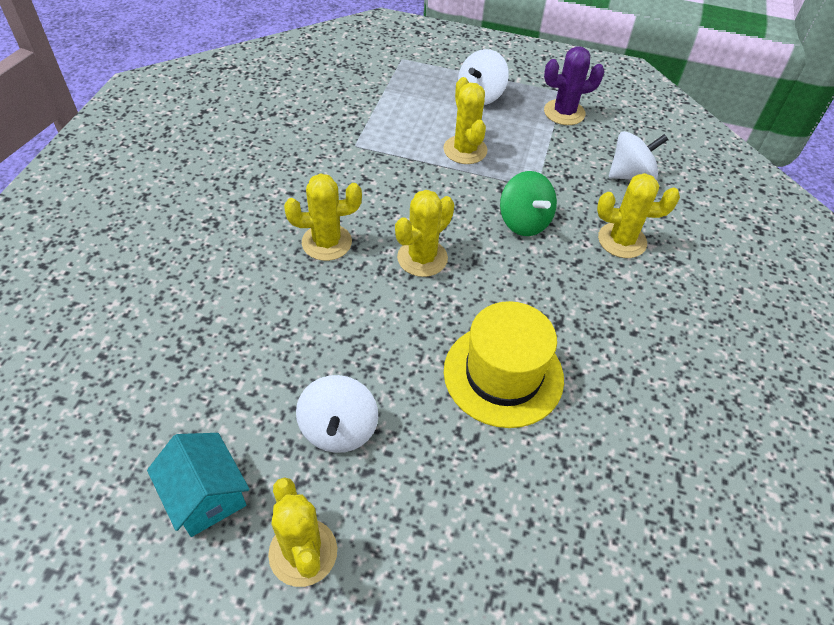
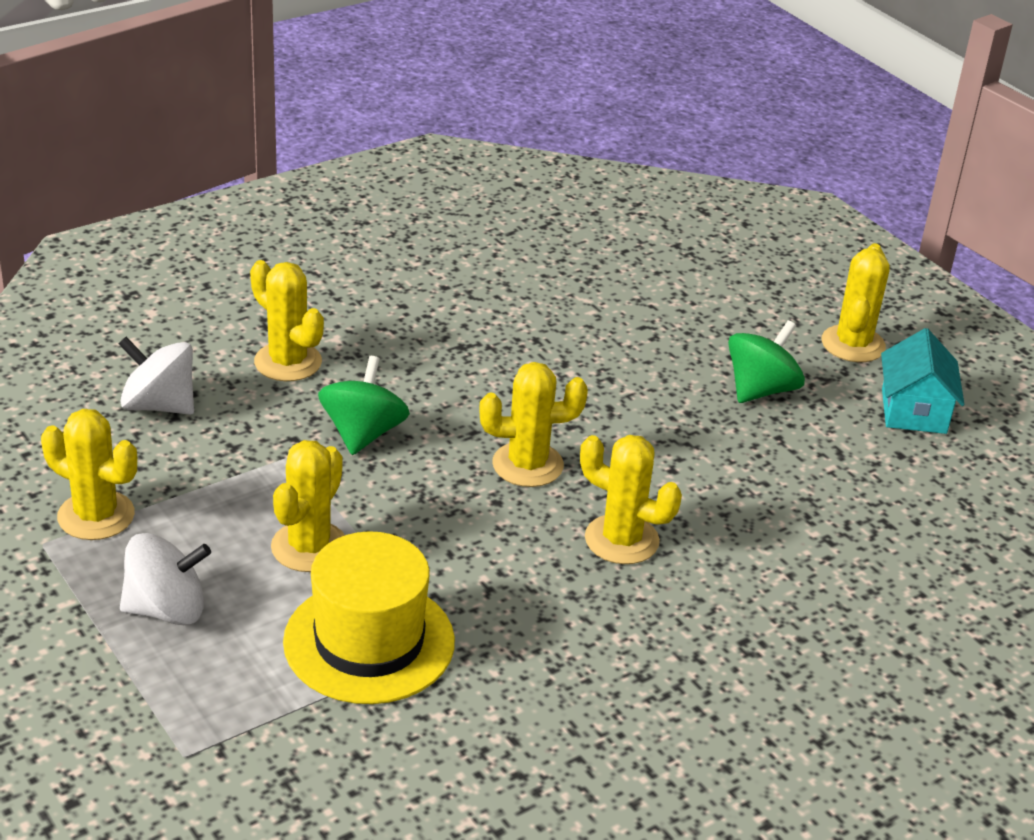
camera: 140 degrees left, 15 degrees down
(338, 429) = (760, 390): white spinning top -> green spinning top
(503, 374) = (567, 344): yellow hat -> yellow hat (369, 641)
(564, 112) = (96, 516): purple cactus -> yellow cactus

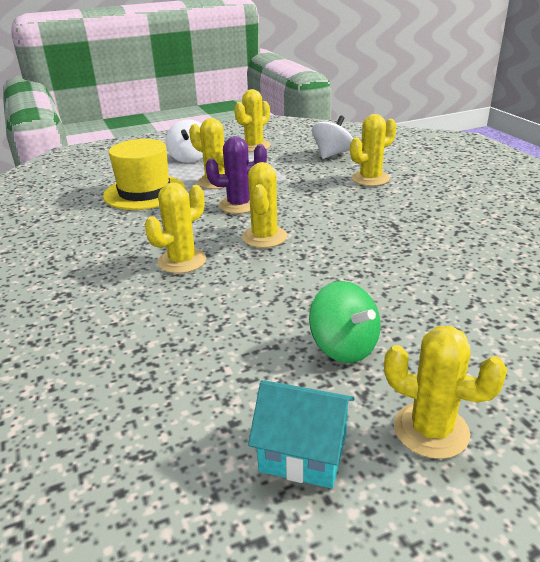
camera: 105 degrees right, 5 degrees down
(363, 433) = (303, 195): green spinning top -> none
(414, 504) = (239, 205): none -> purple cactus

